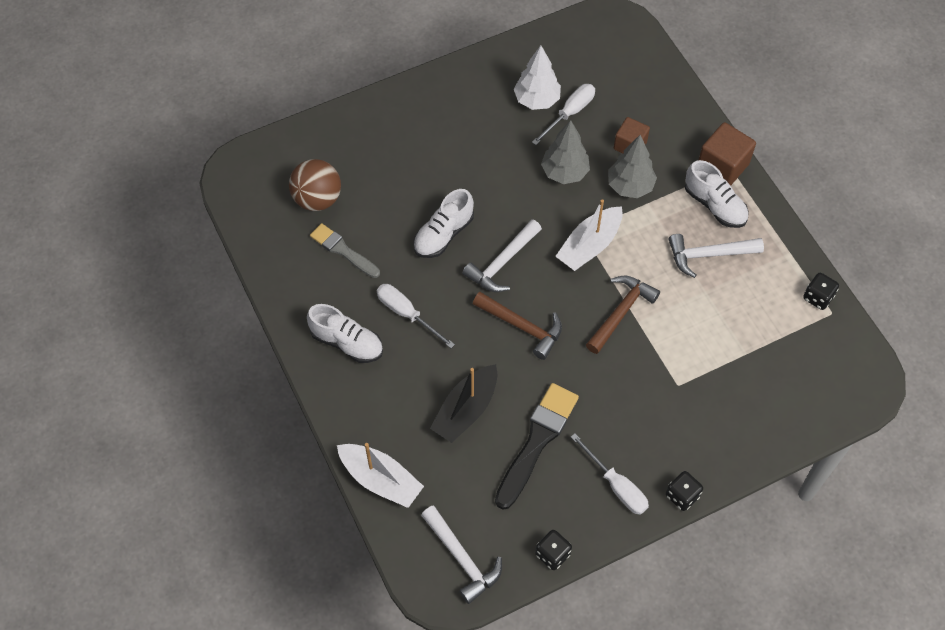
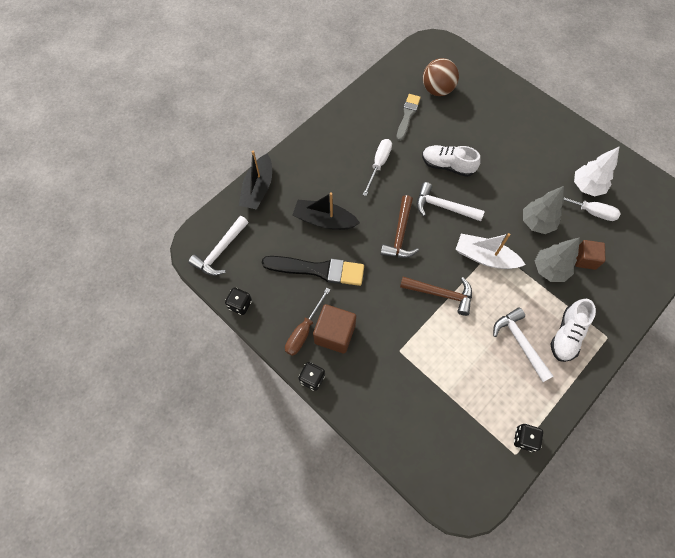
camera: 70 degrees right, 5 degrees up
(347, 342) = (344, 139): white shoe -> none
(380, 479) = (258, 188): white boat -> black boat
(616, 486) = (304, 331): white screwdriver -> brown screwdriver
(722, 166) = (605, 331): brown cube -> brown cube (335, 334)

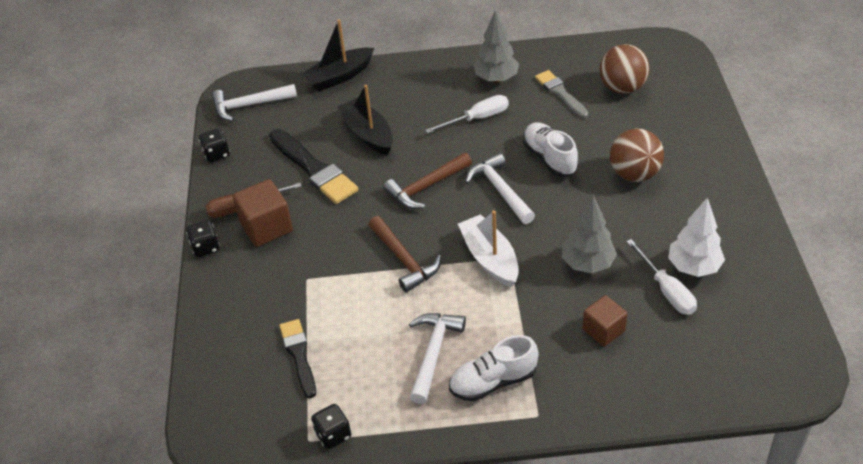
camera: 45 degrees right, 20 degrees down
(407, 115) = (560, 93): grey brush -> grey brush turned 90 degrees counterclockwise
(451, 405) = (299, 355): none -> black brush
(501, 146) = (634, 174): none -> brown ball
(549, 269) = (548, 313): grey tree -> grey tree (496, 79)

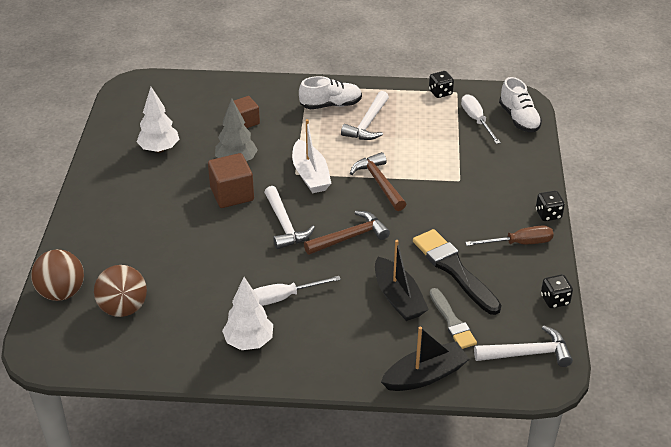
camera: 175 degrees left, 5 degrees down
(266, 227) = (496, 223): brown cube -> brown cube (232, 194)
(299, 355) = (464, 134): black brush -> none
(496, 79) = (249, 342): grey tree -> white tree
(549, 158) = (229, 246): white shoe -> white shoe (519, 119)
(560, 93) = (189, 312): grey brush -> grey brush (452, 322)
(634, 174) = (162, 222): brown ball -> brown ball (62, 293)
(666, 290) = (188, 138): white screwdriver -> white screwdriver (476, 120)

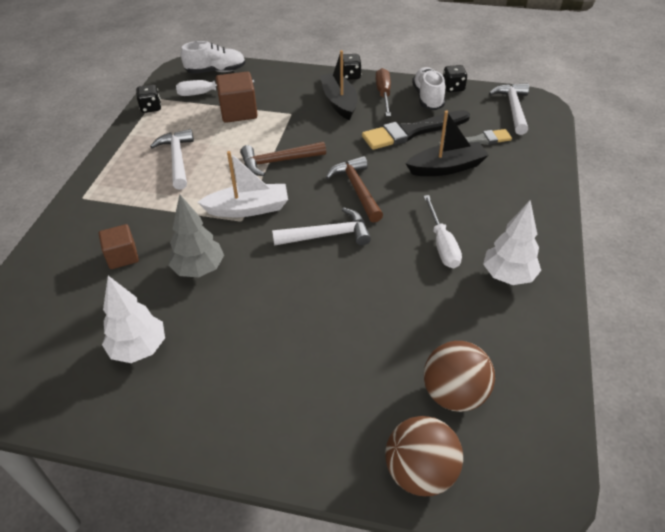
camera: 80 degrees left, 5 degrees up
(232, 194) = (261, 277): brown cube -> brown cube (238, 112)
(331, 105) = (129, 182): white shoe -> white shoe (428, 98)
(367, 124) = (177, 159): white hammer -> white hammer turned 135 degrees counterclockwise
(425, 375) = (543, 163): black boat -> black boat (339, 102)

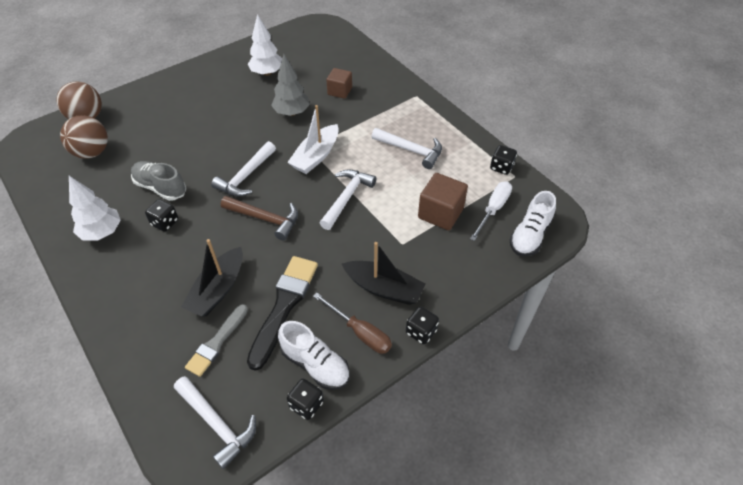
camera: 130 degrees right, 5 degrees up
(278, 161) = (347, 198): brown hammer -> white hammer
(415, 283) = (160, 187): none -> grey shoe
(442, 244) = (165, 222): white screwdriver -> black dice

